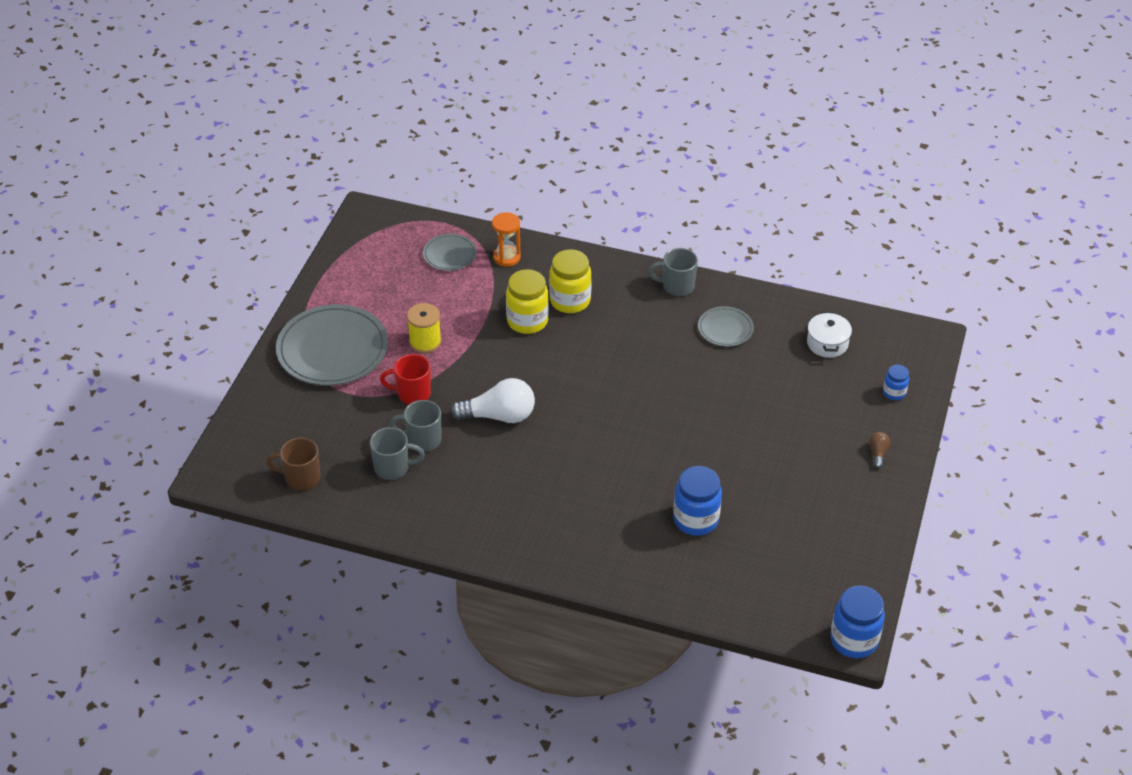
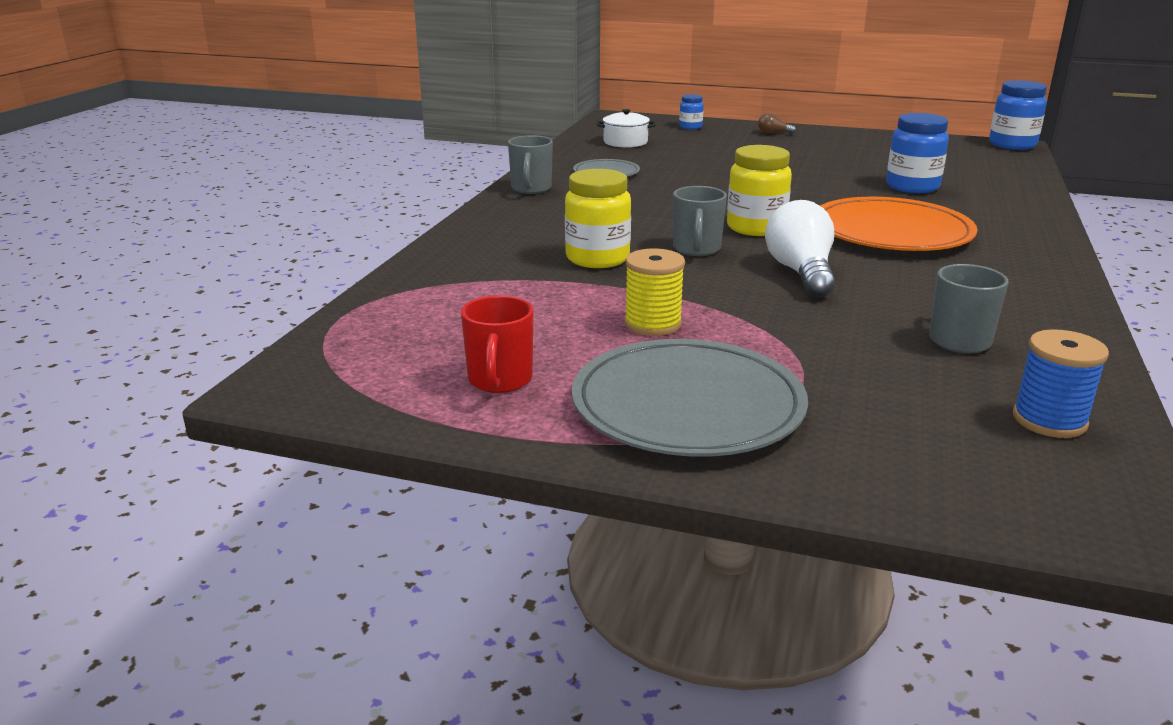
camera: 90 degrees left, 20 degrees down
(301, 478) = (1049, 420): brown mug -> blue spool
(412, 393) = (780, 330): red mug -> red mug (500, 381)
(422, 440) = (881, 320): grey mug -> grey mug (696, 249)
(449, 254) = (430, 310): grey plate -> none
(506, 257) = (450, 272): orange hourglass -> none
(570, 301) = (554, 236): yellow jar -> yellow jar (756, 228)
(578, 479) = (891, 232): none -> orange plate

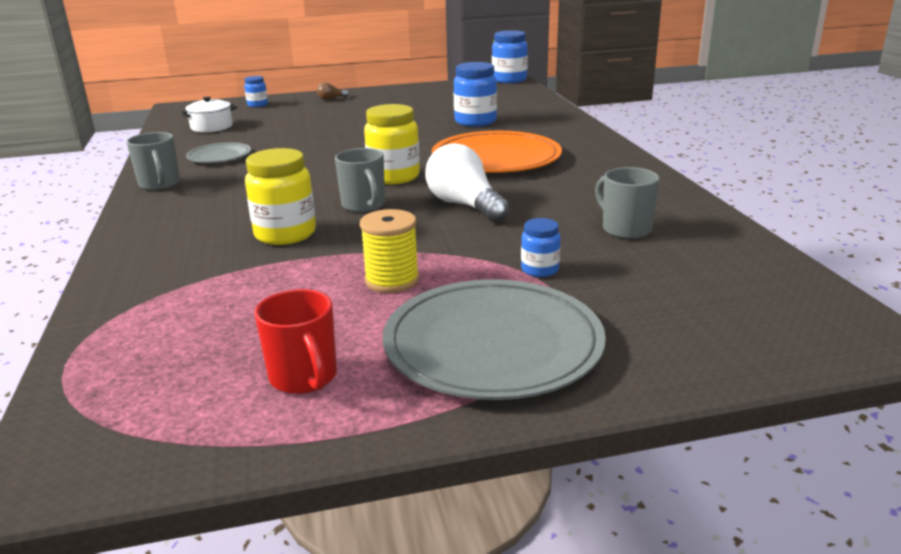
camera: 30 degrees left, 0 degrees up
(811, 354) = (540, 270): none -> blue jar
(1049, 420) = (740, 272): blue spool -> none

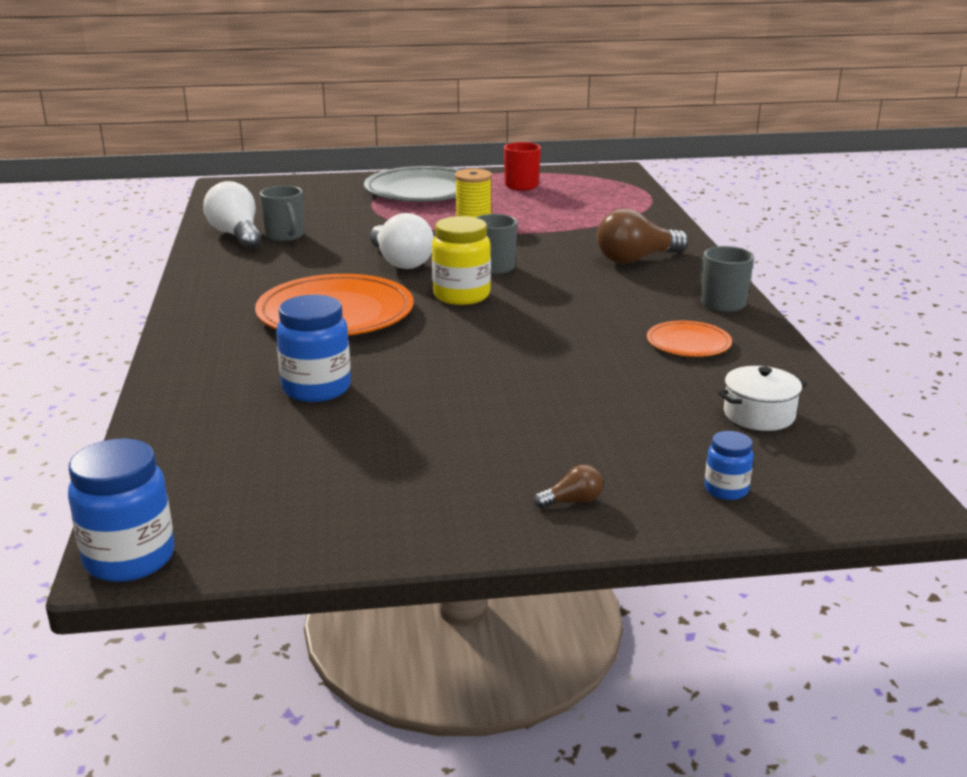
camera: 175 degrees left, 0 degrees up
(202, 224) = (636, 259): none -> brown light bulb
(219, 156) = (688, 343): grey plate -> orange plate
(285, 234) = (558, 248): yellow jar -> none
(540, 270) = (372, 217): blue jar -> none
(686, 226) = (237, 235): none -> white light bulb

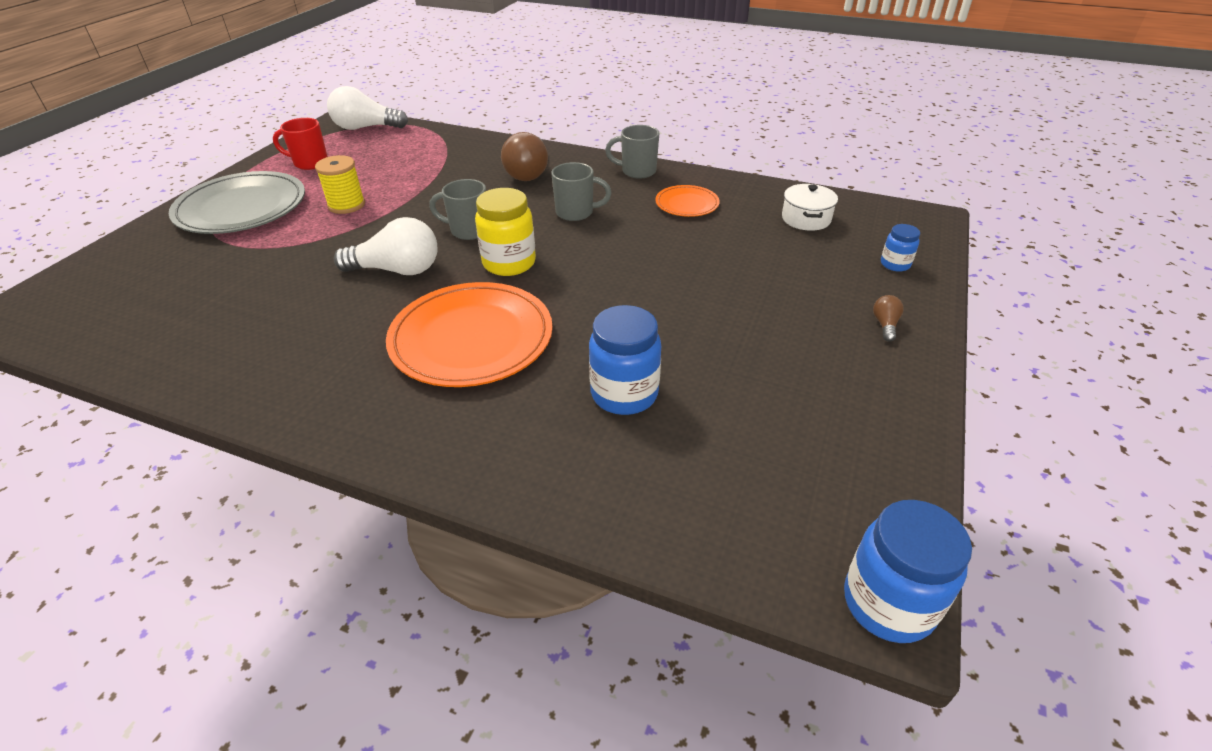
camera: 60 degrees left, 15 degrees up
(237, 235) = (182, 349): white light bulb -> white light bulb (366, 128)
(285, 236) = (235, 317): grey mug -> grey mug (576, 213)

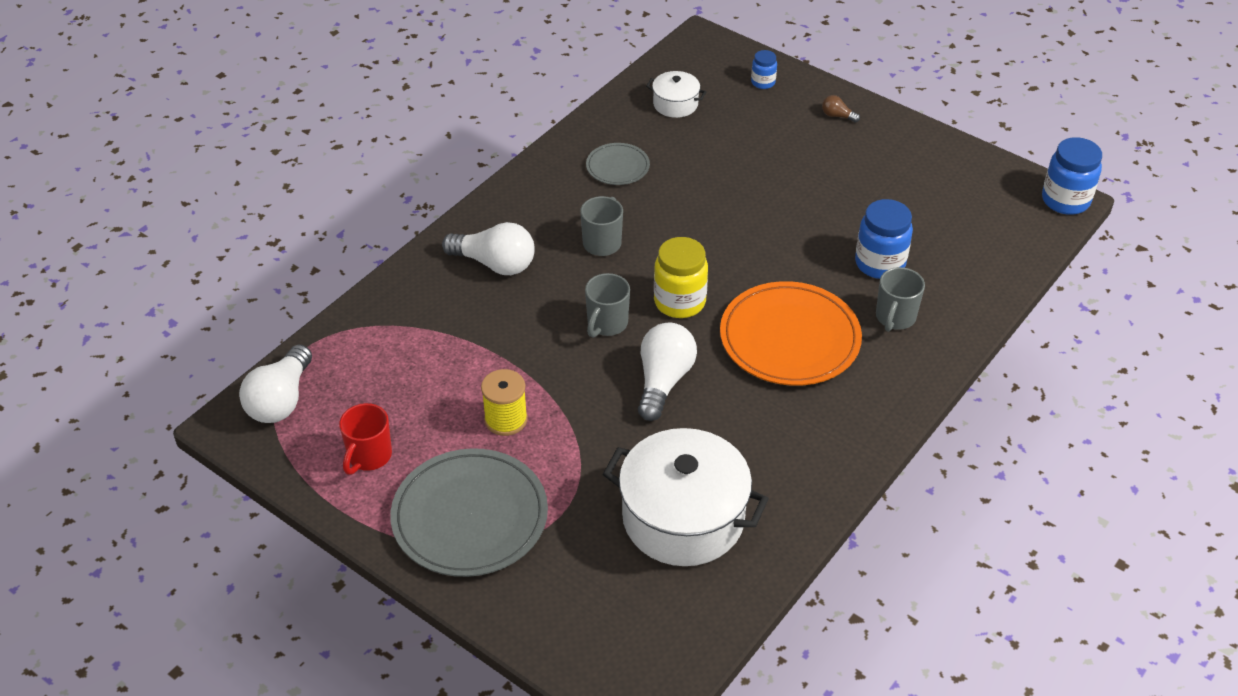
camera: 75 degrees left, 5 degrees up
(216, 306) = (683, 518): none -> white pot
(528, 172) = (495, 264): brown light bulb -> white light bulb
(637, 171) = (533, 184): grey mug -> grey mug (895, 318)
(687, 204) = (617, 167): orange plate -> grey plate

